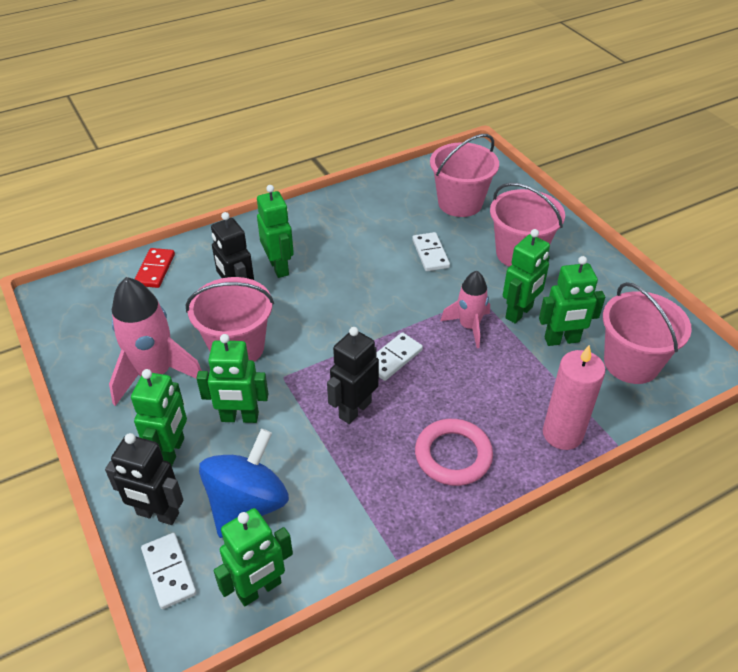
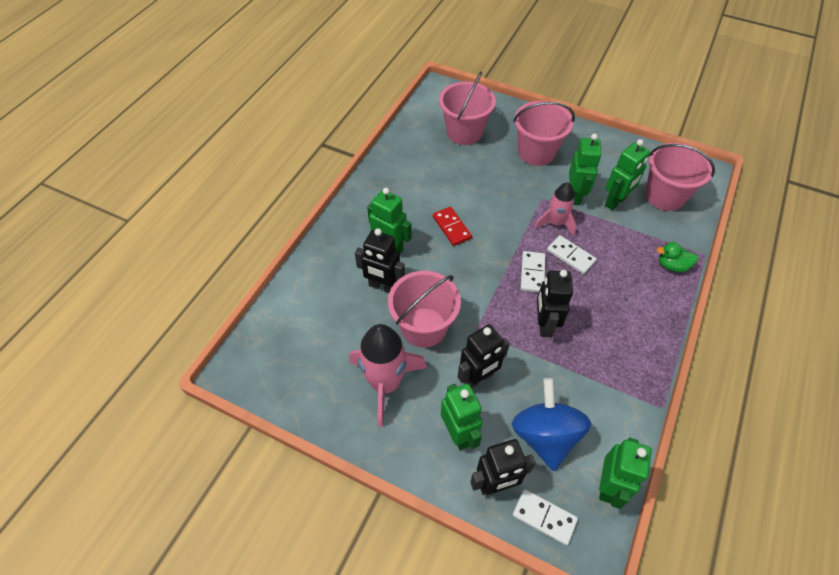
camera: 35 degrees left, 10 degrees up
(155, 270) = (297, 301): red domino -> red domino (452, 227)
(239, 417) = (478, 378): green robot -> black robot
(430, 254) = (482, 181): white domino -> white domino (570, 256)
(453, 455) = (629, 318): pink ring -> none
(562, 434) = (672, 265): pink candle -> green duck

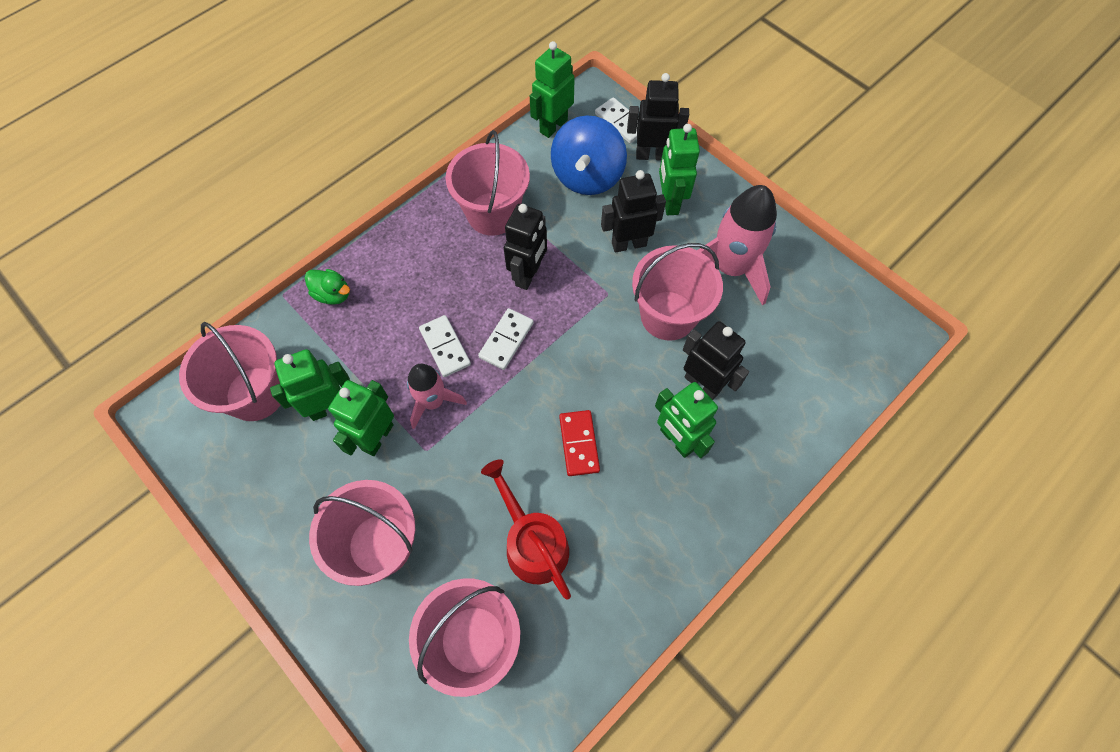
camera: 160 degrees left, 10 degrees up
(455, 175) = (532, 543): none -> red watering can
(604, 368) = (493, 213): none -> pink bucket

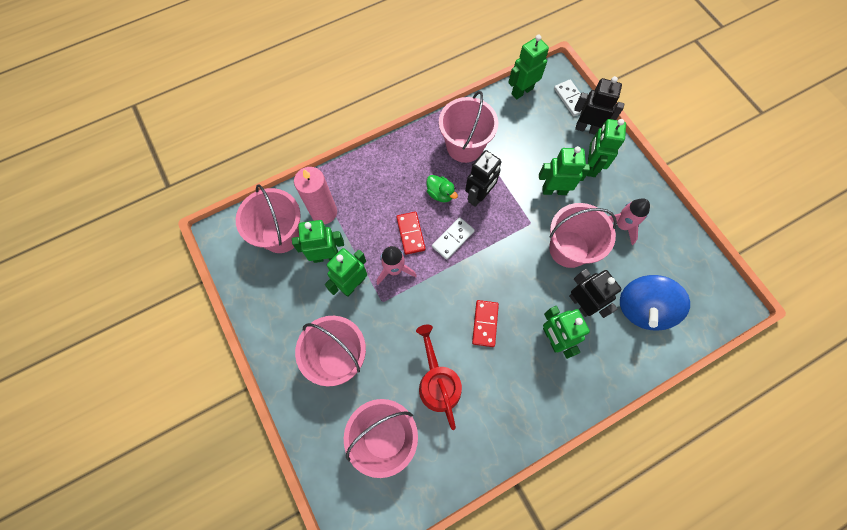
camera: 15 degrees right, 5 degrees up
(313, 348) = (324, 212): none -> pink candle
(333, 294) = (345, 178): green duck -> green duck (440, 194)
(445, 347) = (410, 233): white domino -> red domino
(587, 176) = (537, 134): blue spinning top -> blue spinning top (642, 308)
(628, 244) = (554, 190): black robot -> green robot
(730, 268) = (622, 225): pink rocket -> pink rocket, size x0.61

